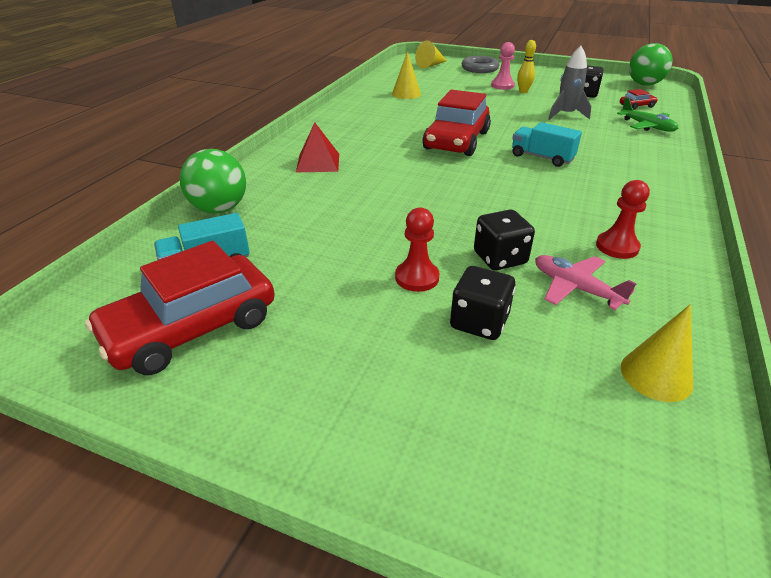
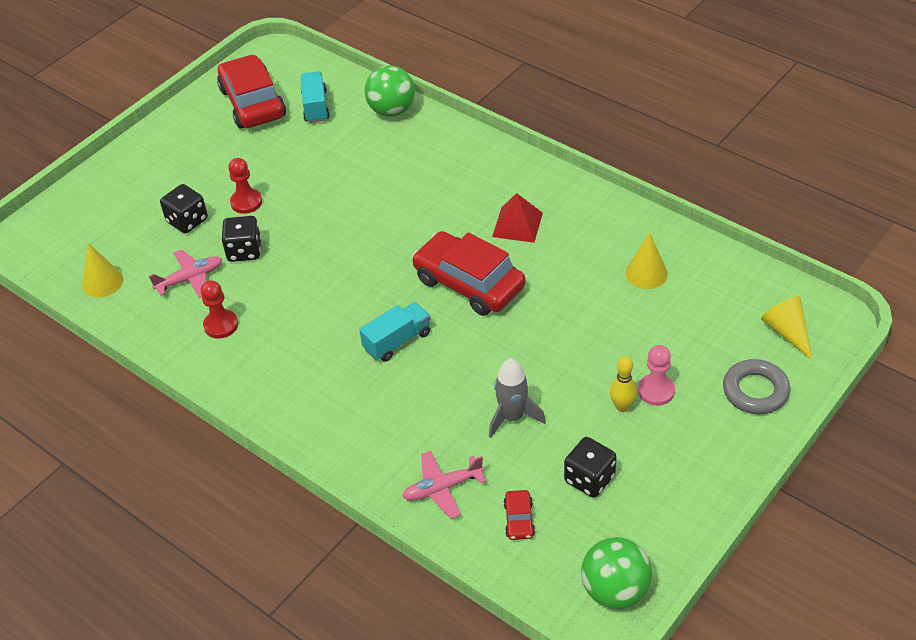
camera: 110 degrees right, 10 degrees up
(318, 162) = (456, 171): red pyramid -> red pyramid (517, 224)
(647, 126) = (442, 488): green plane -> pink plane

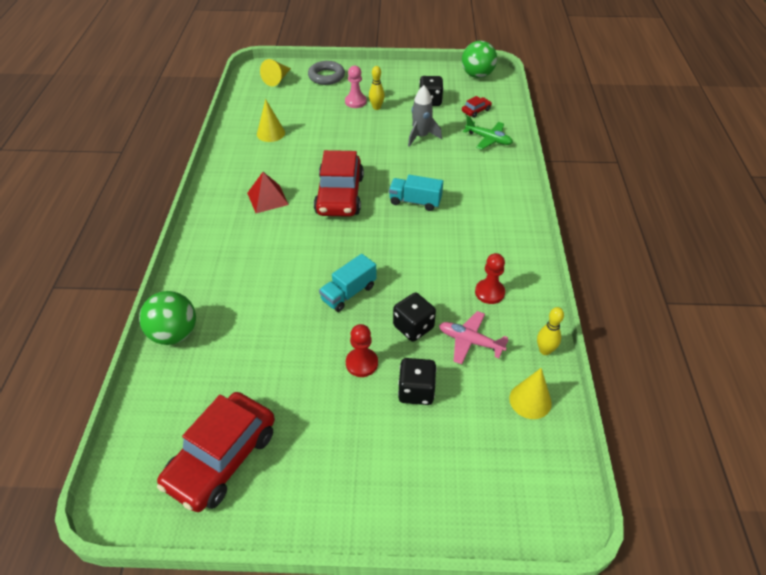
camera: 130 degrees left, 0 degrees up
(127, 322) = (545, 350): none -> yellow bowling pin
(315, 106) = (198, 397): turquoise truck -> turquoise truck (348, 293)
(442, 488) = (488, 139): pink plane -> green plane

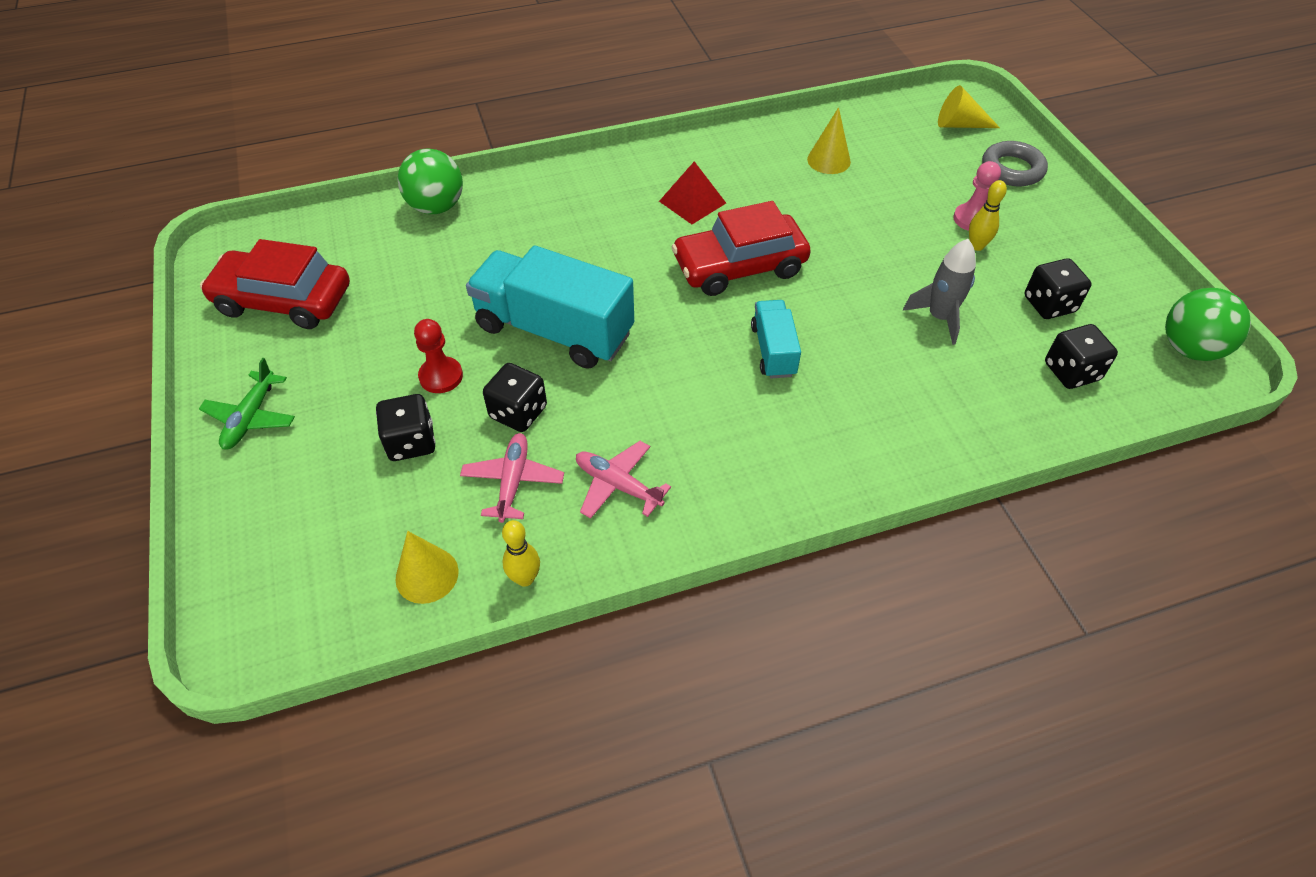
camera: 70 degrees right, 5 degrees up
(348, 293) = (554, 330): turquoise truck -> turquoise truck, size x1.90
(476, 111) = (1071, 372): red car -> black dice
(488, 139) = (998, 407): green plane -> green plane (251, 417)
(489, 292) = (618, 485): red pawn -> pink plane

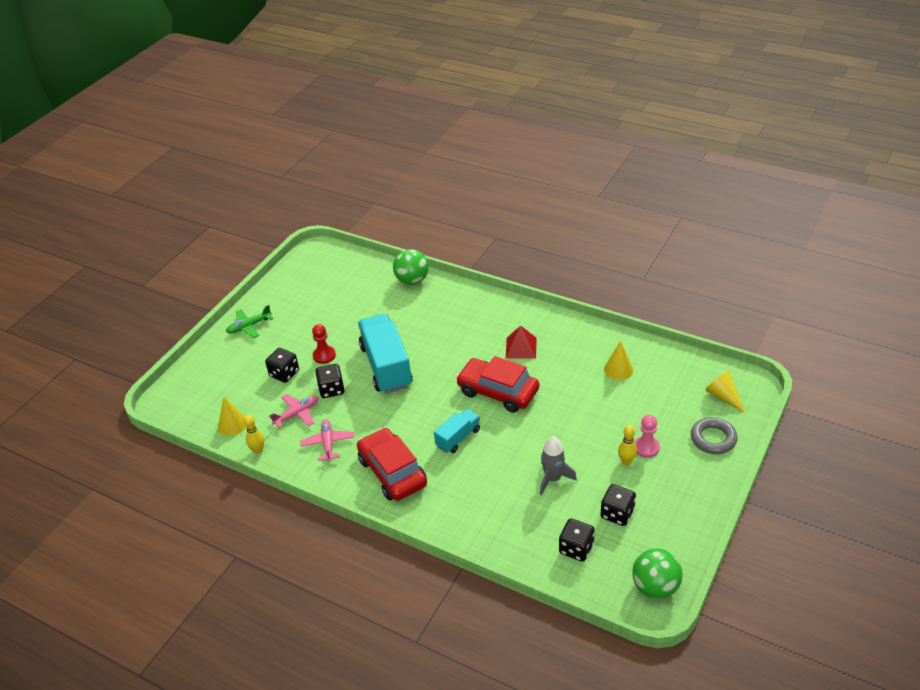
camera: 50 degrees right, 10 degrees down
(283, 300) = (310, 286): red car -> red car (392, 472)

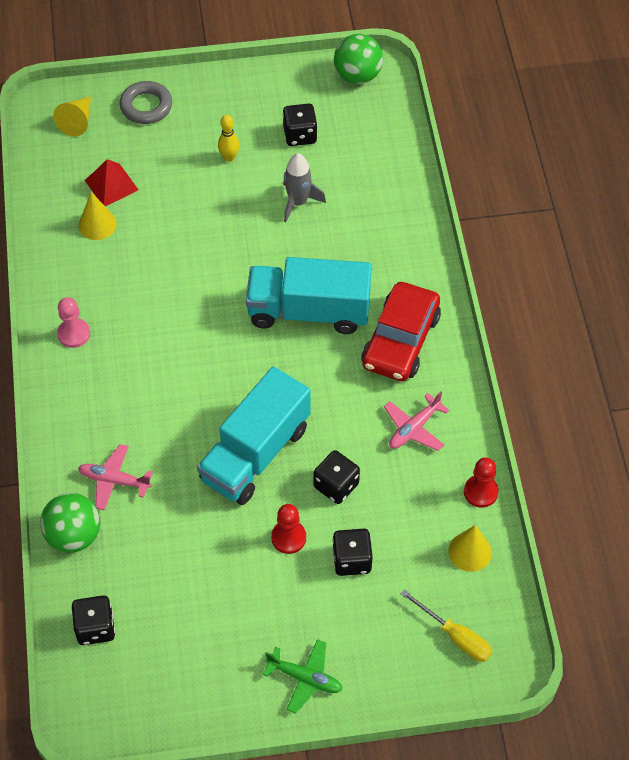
camera: 130 degrees left, 15 degrees up
(200, 392) = (455, 636): none -> yellow screwdriver
(258, 450) = (480, 492): yellow bowling pin -> red pawn
(297, 414) = (400, 493): pink plane -> pink plane (114, 480)
(458, 438) = (308, 311): turquoise truck -> turquoise truck, size x1.90
(498, 392) = (213, 315): red car -> none
(521, 348) = (124, 333): red pyramid -> red pyramid (111, 185)
(576, 548) = (364, 145): black dice -> black dice (95, 628)
(646, 447) = (198, 150): pink pawn -> pink pawn (74, 334)

